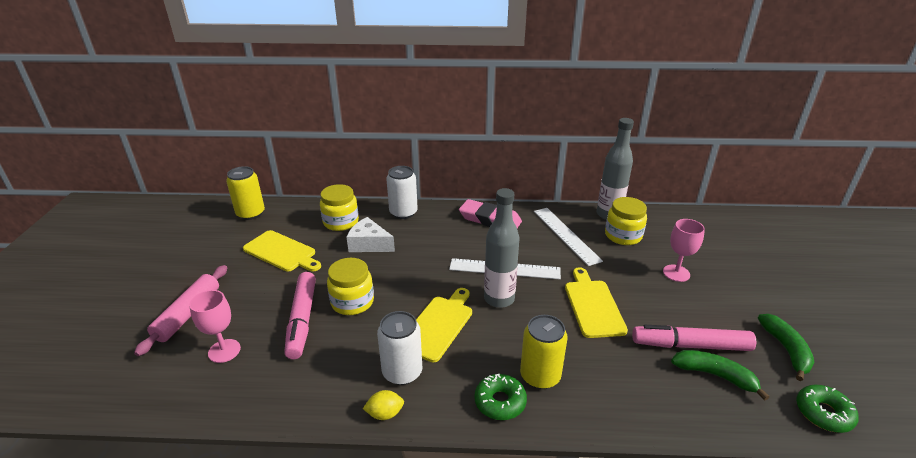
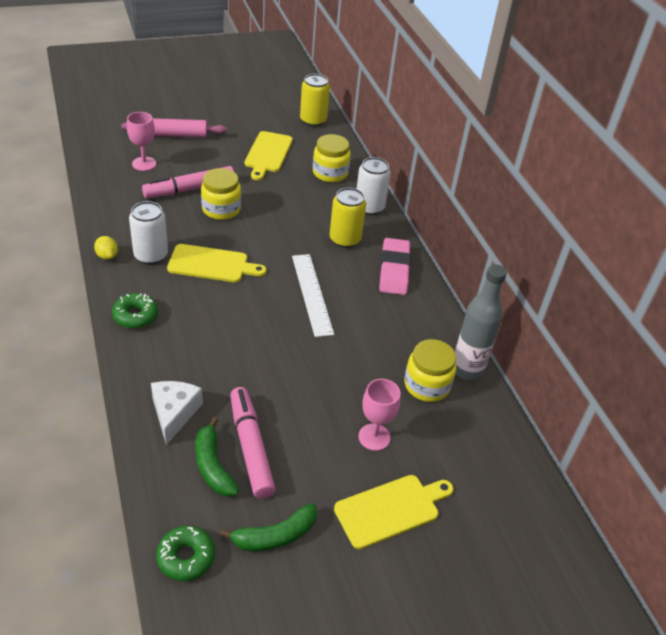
camera: 65 degrees right, 10 degrees up
(369, 244) = (305, 198): white cheese -> white cheese (174, 413)
(499, 299) = (263, 297): grey bottle -> none
(540, 376) = (172, 337): yellow can -> yellow can (345, 239)
(565, 235) = (399, 334): white ruler -> none
(593, 305) = (283, 366): yellow cutting board -> yellow cutting board (391, 509)
(714, 375) = (213, 466): green banana -> green banana turned 150 degrees clockwise

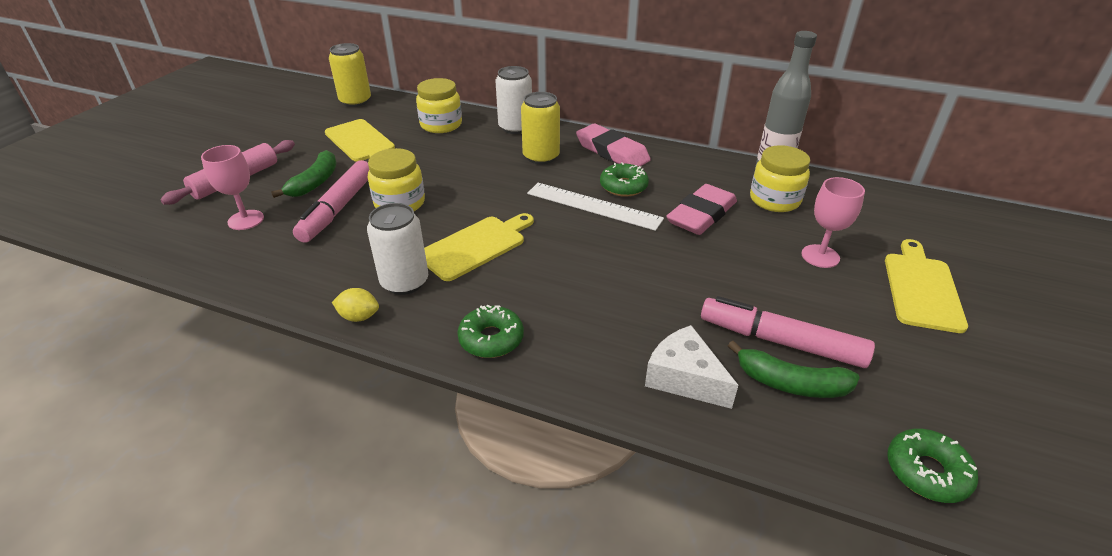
camera: 45 degrees left, 5 degrees down
(275, 536) = (923, 381): green banana -> green banana (315, 182)
(353, 297) = (623, 186): none -> green donut
(360, 352) = (701, 215): none -> pink eraser

